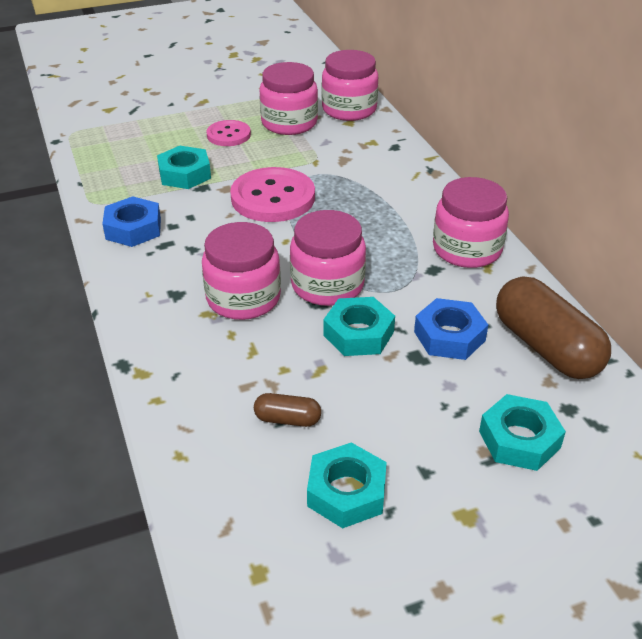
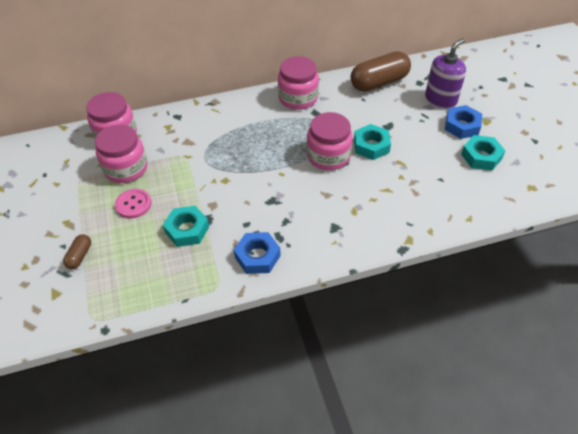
camera: 85 degrees left, 10 degrees up
(243, 298) = (340, 194): pink jar -> none
(273, 198) = (230, 179): pink button -> none
(287, 419) = (438, 176): brown capsule -> brown capsule (80, 256)
(449, 336) = (372, 113): blue nut -> blue nut (462, 126)
(519, 439) = (440, 100): turquoise nut -> purple soap dispenser

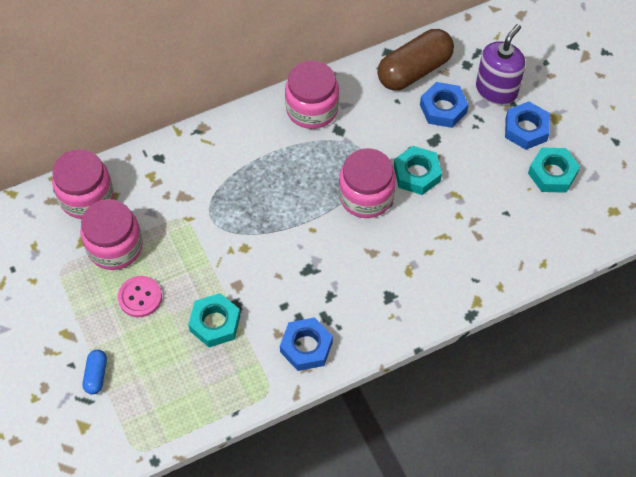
camera: 10 degrees left, 10 degrees up
(80, 256) = (96, 375): brown capsule -> blue capsule
(398, 107) = (443, 108): none -> blue nut

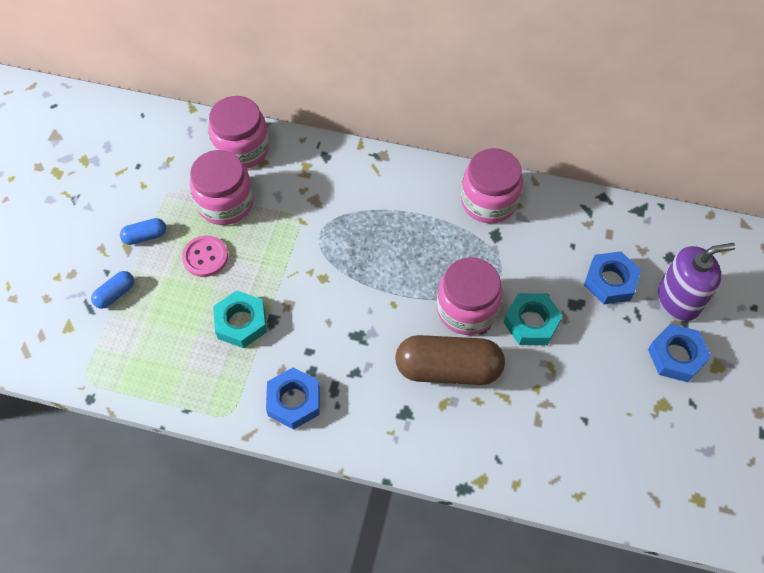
camera: 40 degrees right, 0 degrees up
(75, 317) = (145, 236): none -> blue capsule
(414, 70) = (613, 229): brown capsule -> brown capsule (448, 369)
(552, 174) = (665, 417): turquoise nut -> none

